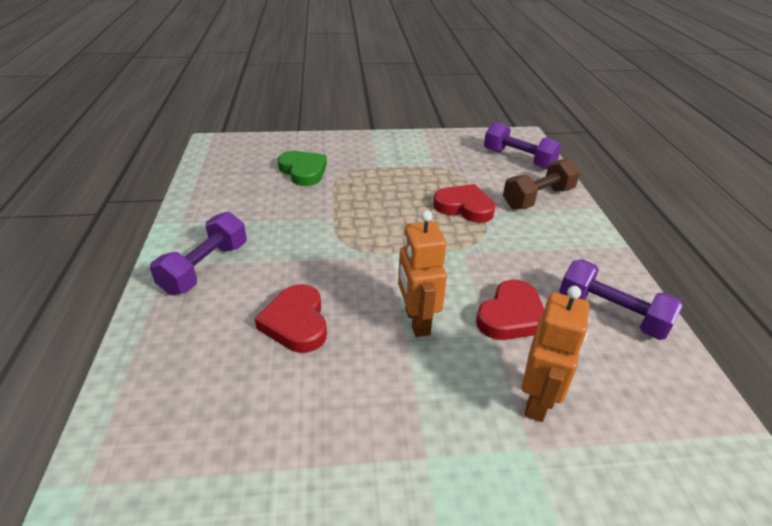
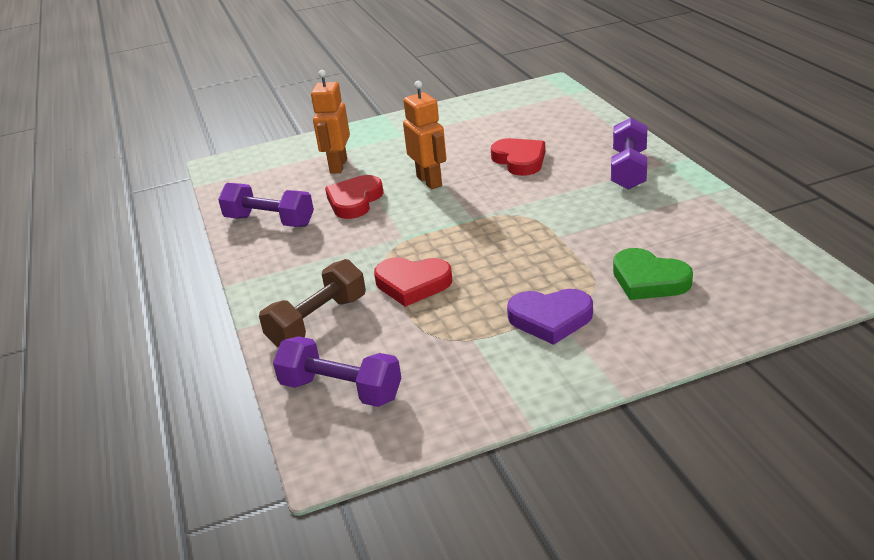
camera: 170 degrees right, 5 degrees down
(381, 165) = (550, 319): none -> purple heart

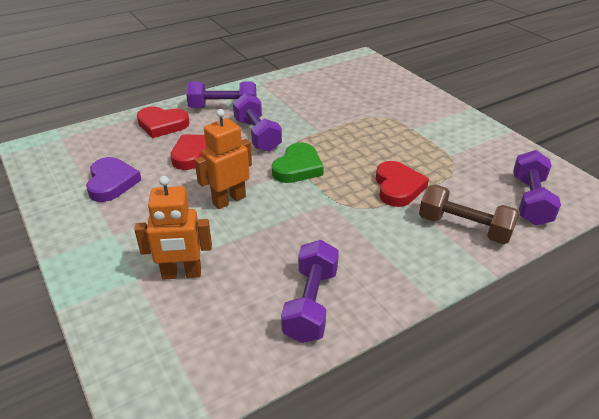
camera: 105 degrees left, 5 degrees up
(354, 201) = (266, 244): red heart -> red heart (162, 125)
(550, 319) = (417, 129): purple heart -> purple heart (111, 182)
(555, 193) = (257, 135): none -> purple dumbbell
(648, 280) = (365, 101): green heart -> green heart (298, 167)

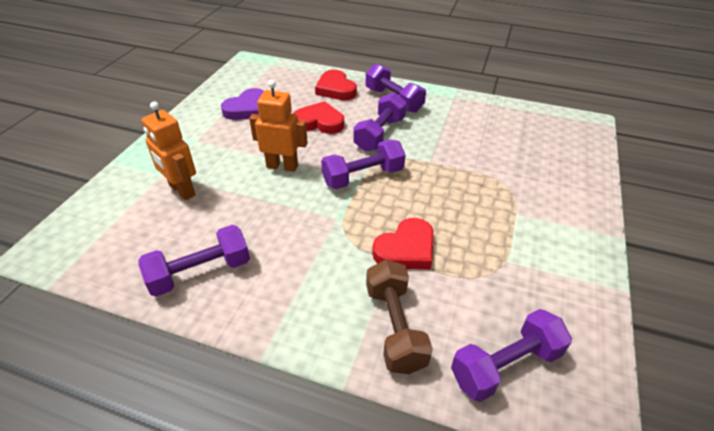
camera: 50 degrees right, 5 degrees up
(298, 167) = (363, 177): green heart -> purple dumbbell

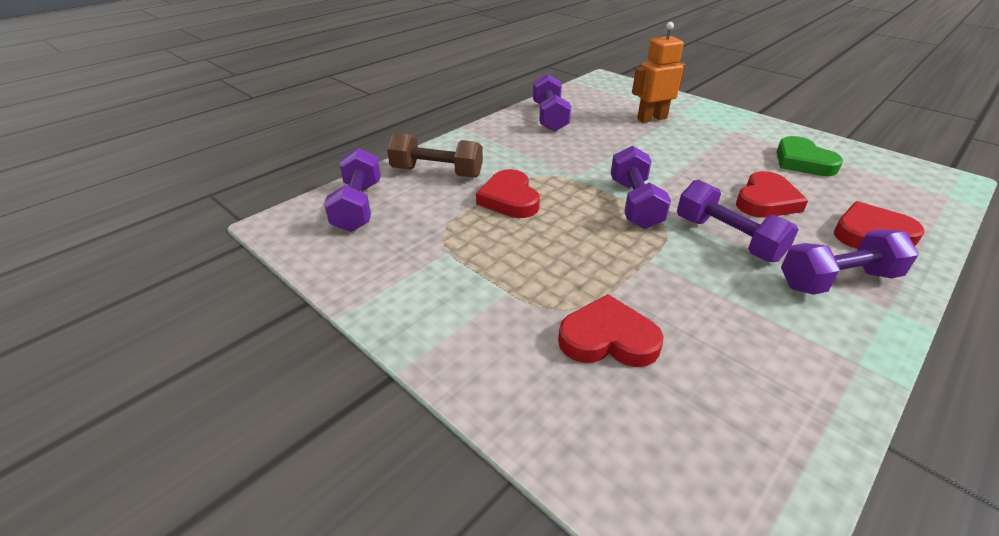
camera: 115 degrees right, 5 degrees down
(247, 109) = (802, 161): purple heart -> green heart
(282, 166) = (673, 163): orange robot -> none
(513, 165) = (608, 339): none -> red heart

